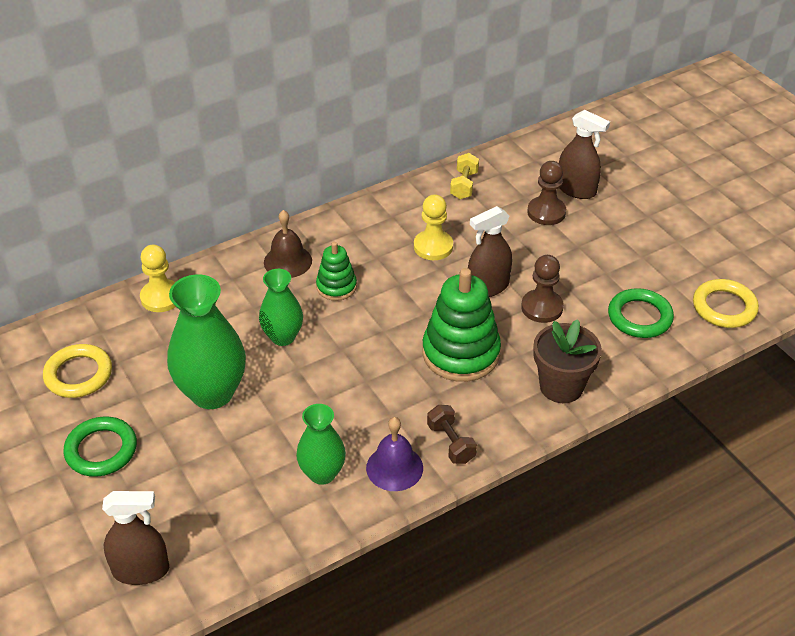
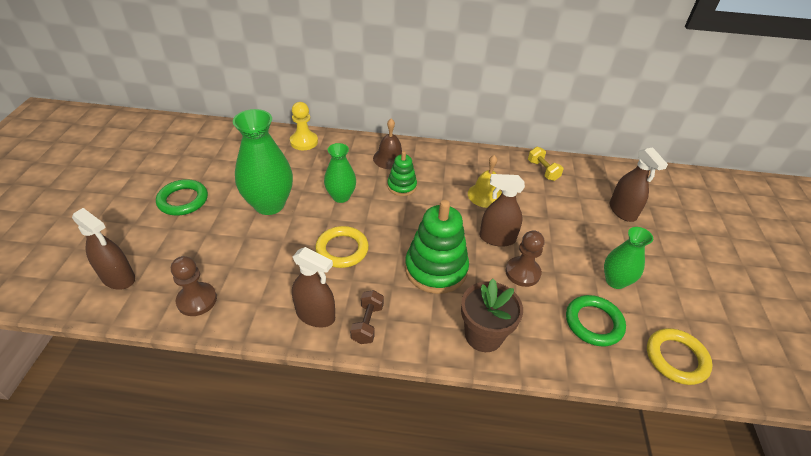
camera: 35 degrees right, 0 degrees up
(78, 374) = (220, 157): yellow ring -> yellow ring (342, 249)
(322, 473) = (271, 289): green vase -> green vase (615, 281)
(394, 467) = (315, 315): purple bell -> brown spray bottle
(433, 247) = (485, 195): yellow pawn -> yellow bell
(464, 185) = (543, 170): yellow dumbbell -> yellow dumbbell turned 75 degrees counterclockwise
(546, 212) = (585, 214): brown pawn -> brown pawn (197, 300)

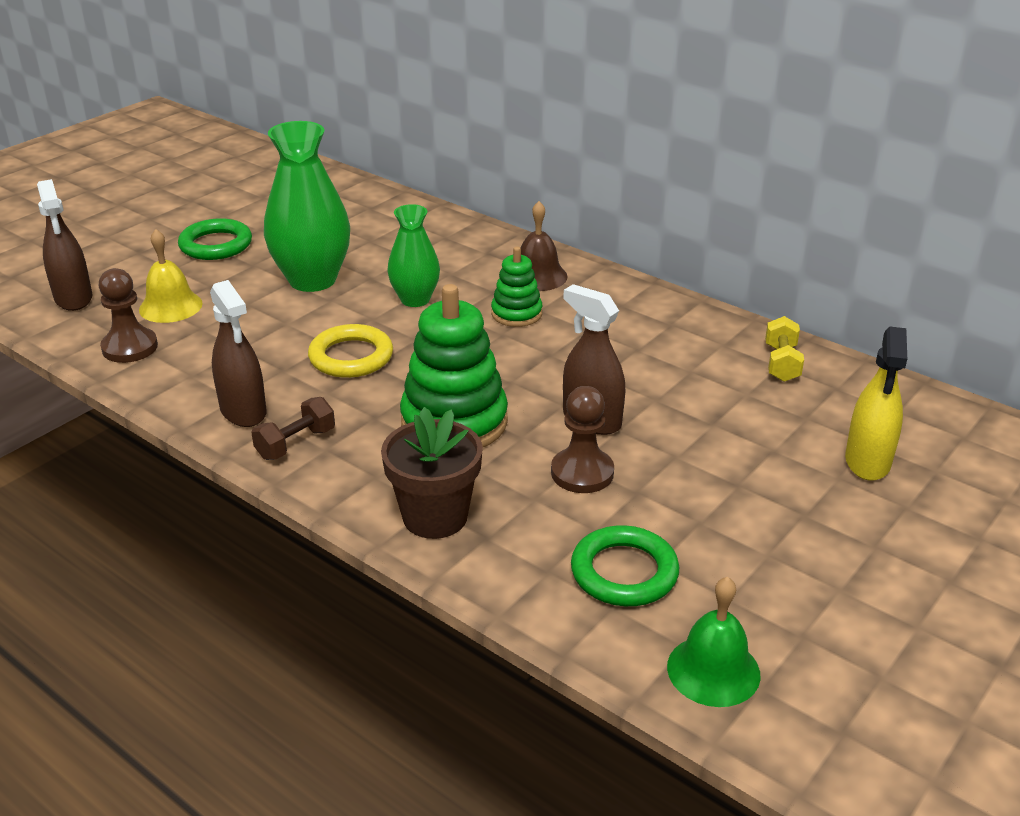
camera: 35 degrees right, 10 degrees down
(304, 142) = (434, 223): yellow pawn -> none
(485, 195) = (638, 364): yellow bell -> yellow bell (170, 306)
(615, 281) = (730, 540): green vase -> none
(622, 211) = (867, 461): brown spray bottle -> yellow spray bottle
(676, 358) = (713, 670): yellow ring -> green bell

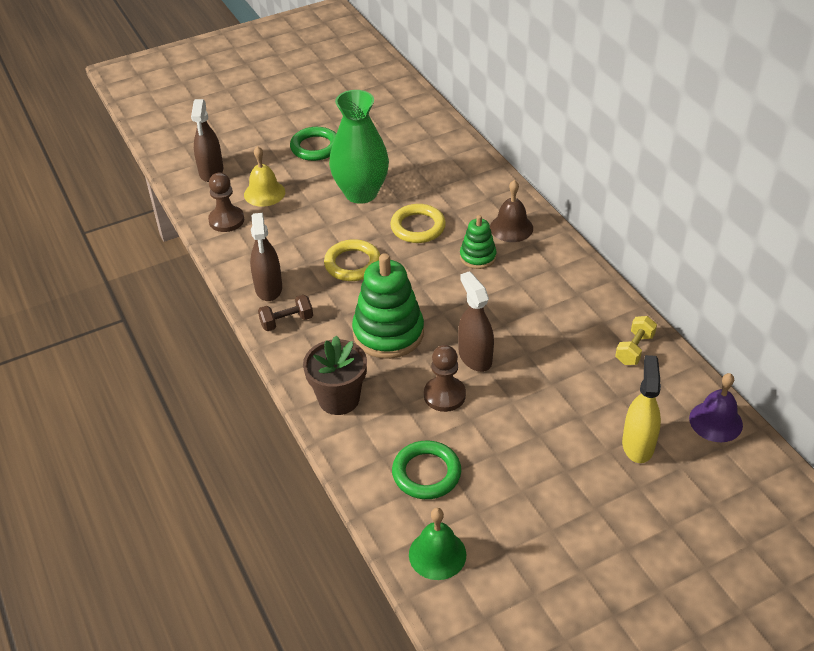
camera: 25 degrees right, 10 degrees up
(415, 299) = (418, 227): green vase -> yellow ring
(867, 461) = (638, 445): yellow spray bottle -> yellow spray bottle turned 150 degrees clockwise
(934, 412) = (715, 421): none -> purple bell

